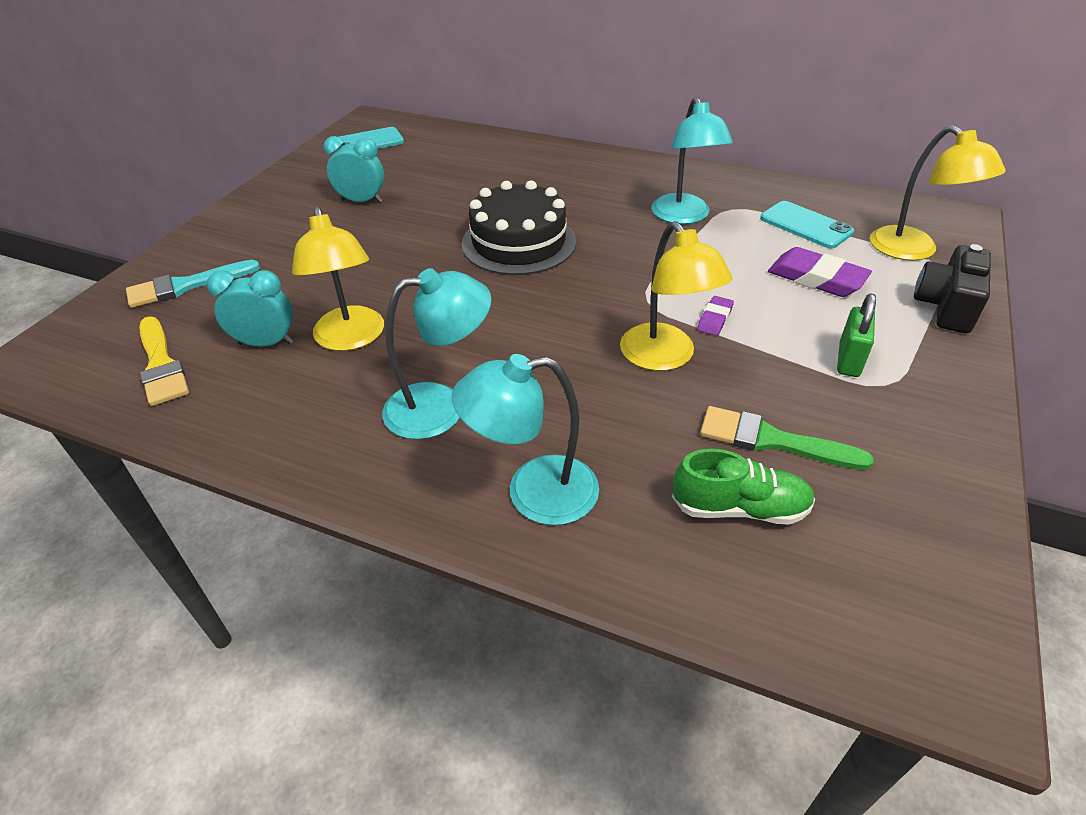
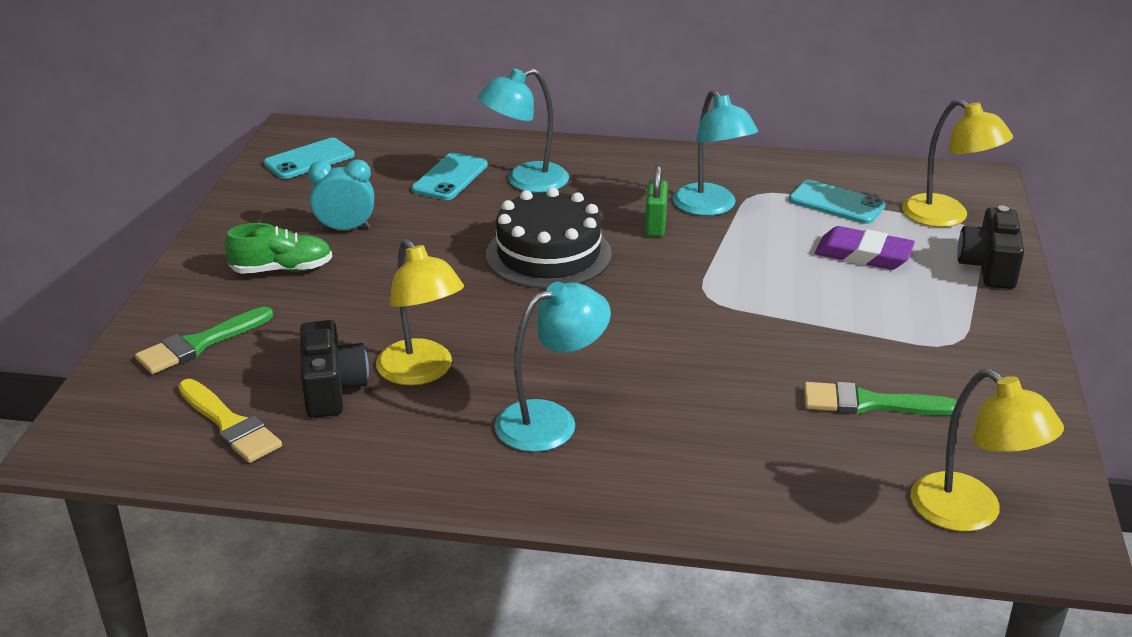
camera: 15 degrees left, 10 degrees down
(186, 286) = (200, 344): turquoise brush -> green brush
(266, 343) = (332, 388): turquoise clock -> black camera
(469, 167) = (450, 177): none -> turquoise phone
(533, 493) = (675, 477): turquoise lamp -> turquoise lamp (525, 181)
(665, 357) = (746, 347): yellow lamp -> yellow lamp (970, 513)
(715, 319) = (780, 305): purple eraser -> none
(739, 508) = (860, 460): green shoe -> green shoe (282, 269)
(849, 360) = (915, 326): green padlock -> green padlock (655, 226)

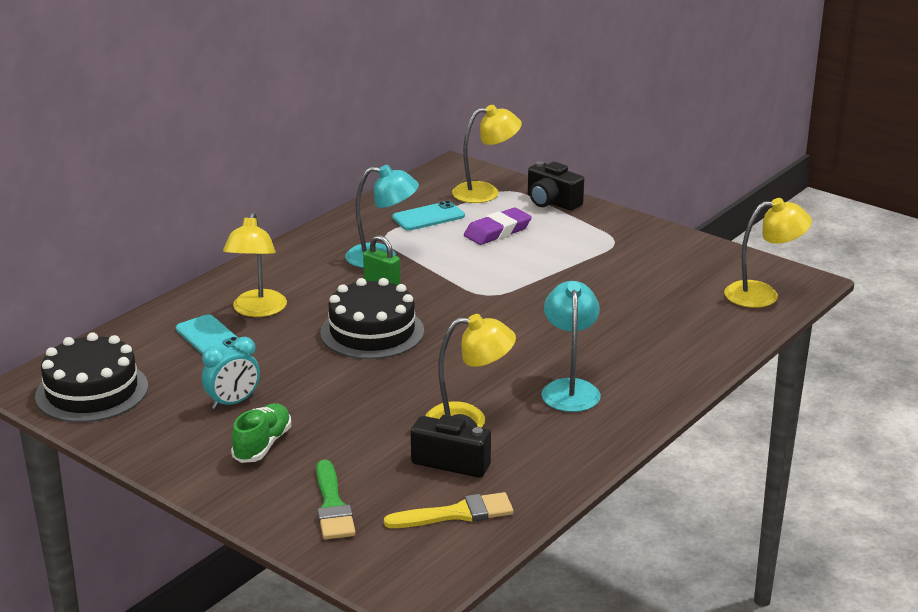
camera: 60 degrees left, 5 degrees down
(309, 159) = (92, 391): turquoise phone -> black cake
(345, 229) = (233, 402): turquoise clock -> turquoise clock turned 150 degrees counterclockwise
(525, 181) = (257, 310): turquoise lamp -> yellow lamp
(869, 403) = (647, 285): green brush -> none

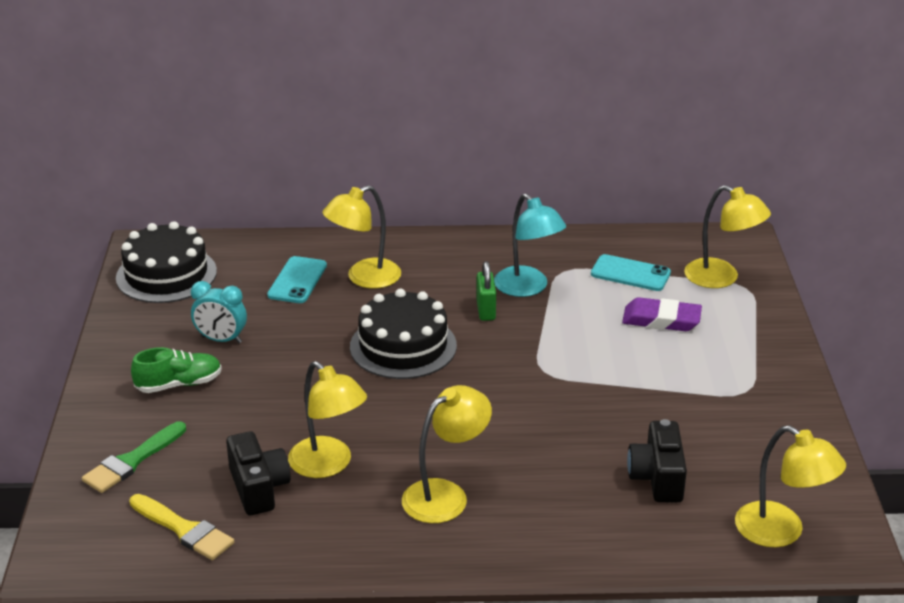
camera: 50 degrees right, 5 degrees up
(552, 202) = (762, 320): black camera -> black camera (657, 478)
(570, 389) = (445, 495): turquoise lamp -> yellow lamp

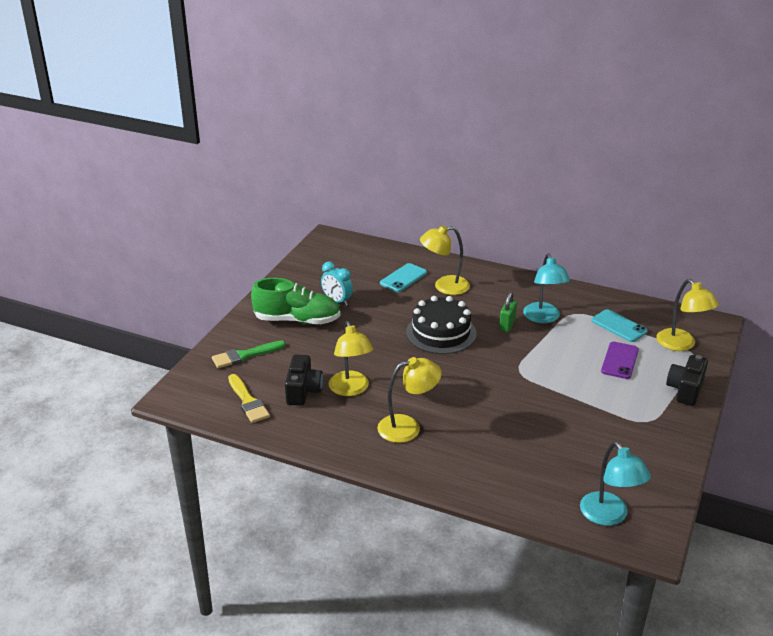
camera: 25 degrees right, 0 degrees up
(166, 274) = (330, 256): black cake -> none
(179, 384) = (297, 320): green shoe -> green shoe, size x1.60
(657, 478) = (548, 457): black camera -> black camera (685, 390)
(661, 320) = (619, 360): purple eraser -> purple phone
(781, 532) = (609, 516): yellow lamp -> turquoise lamp

